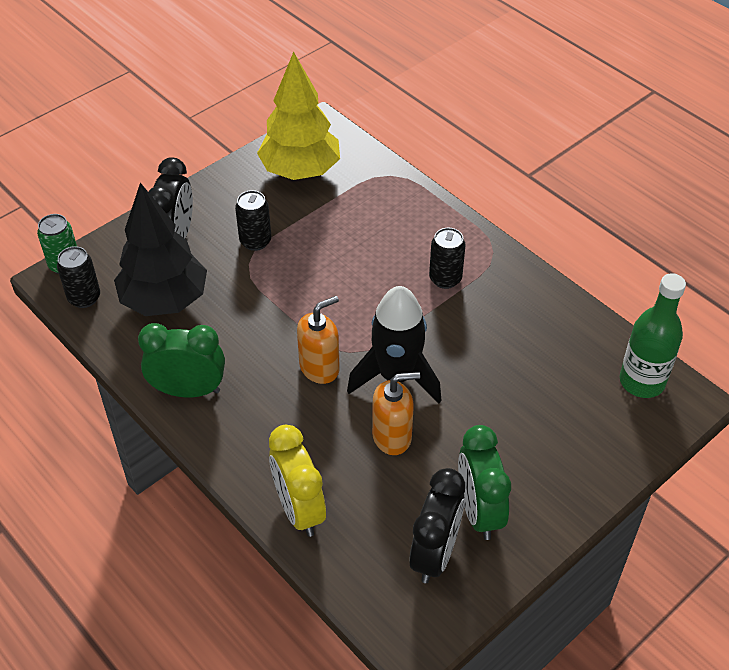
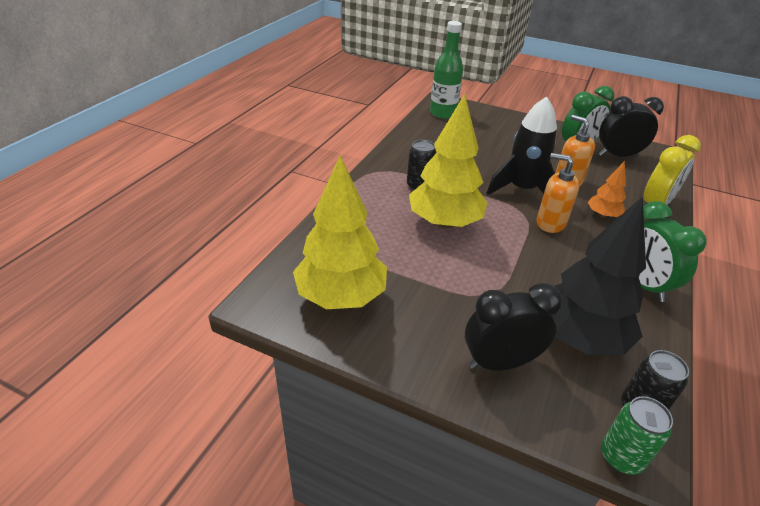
camera: 115 degrees left, 10 degrees down
(255, 241) = (458, 298): black can -> none
(308, 431) = (602, 215): none -> orange tree
(366, 274) = (444, 222): none -> yellow tree

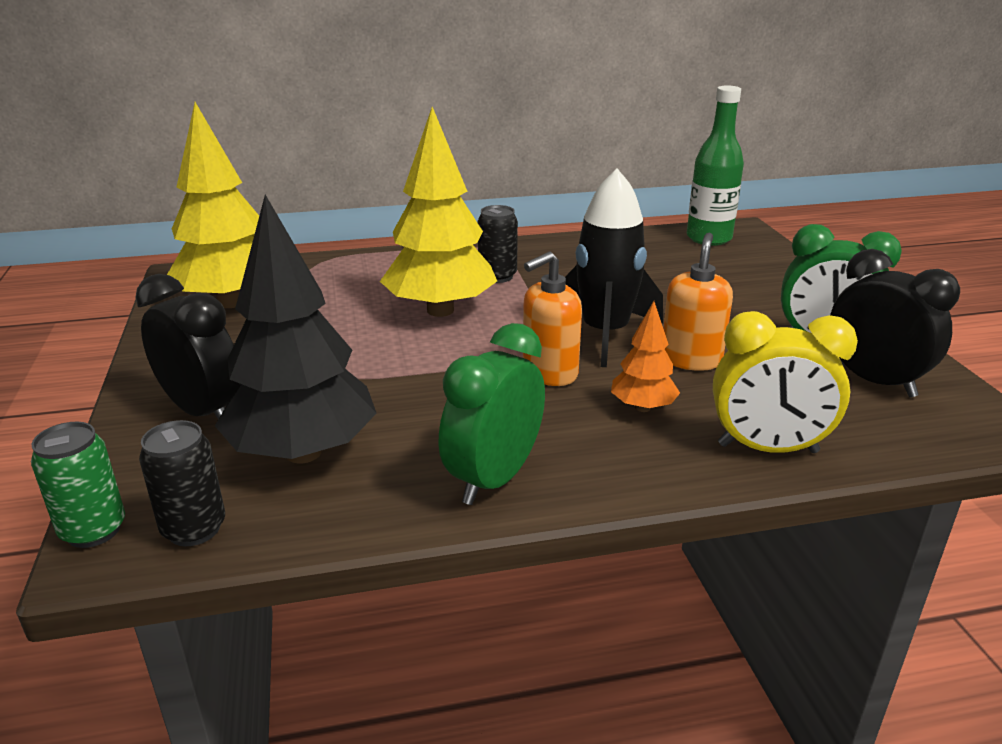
camera: 55 degrees right, 10 degrees down
(550, 223) = (549, 373): orange soap dispenser -> orange soap dispenser turned 120 degrees counterclockwise

